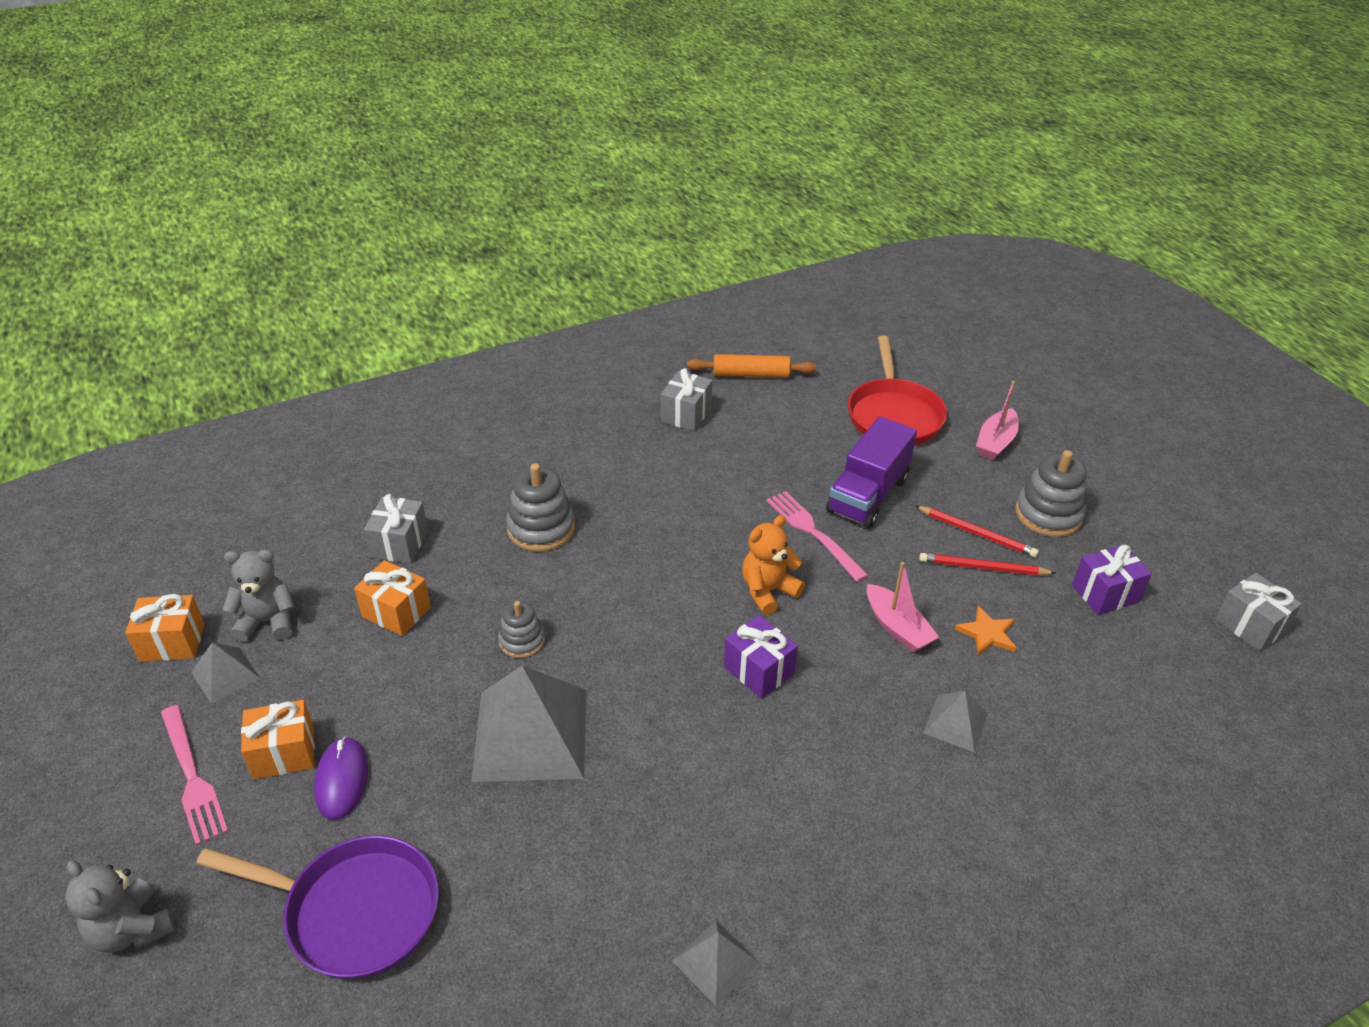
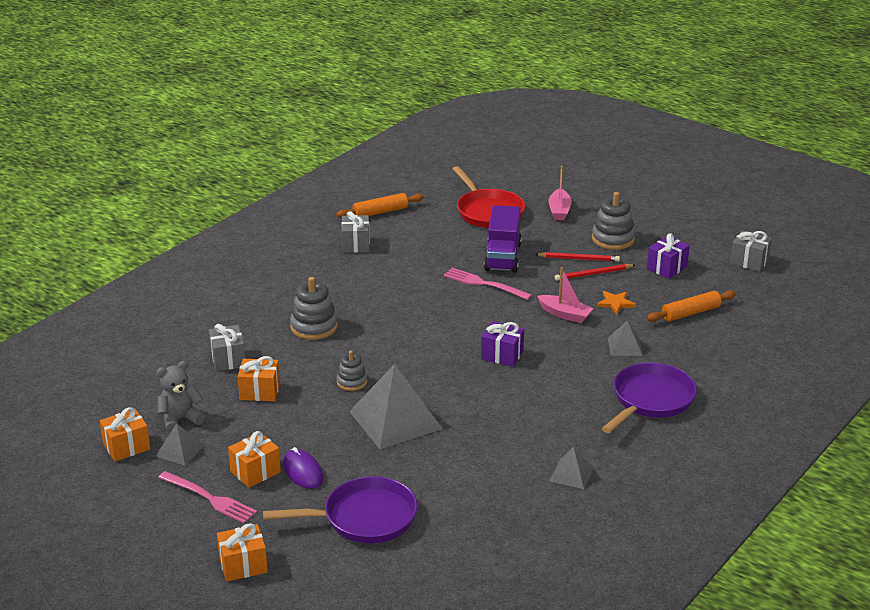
camera: 25 degrees left, 10 degrees down
(132, 929) = (243, 565): grey teddy bear -> orange gift
(768, 591) = (479, 318): orange teddy bear -> none
(936, 852) = (650, 400): none -> purple pan
(1099, 694) = (690, 313): none -> orange rolling pin

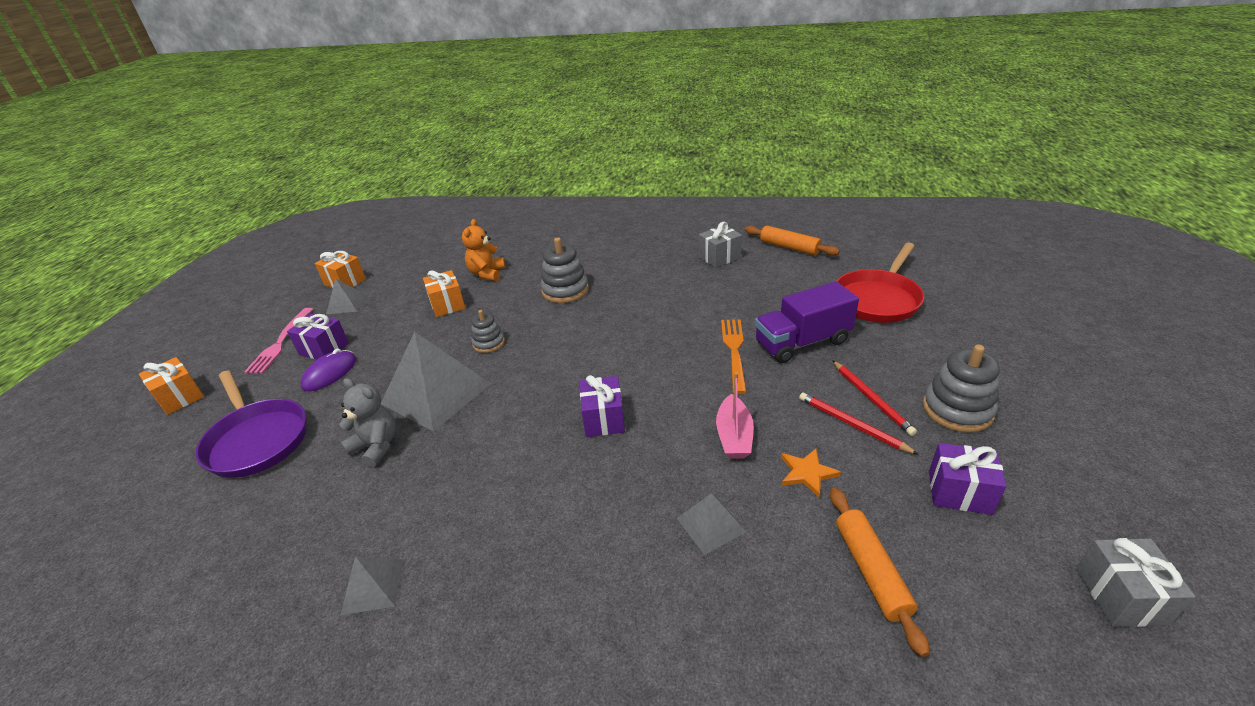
camera: 65 degrees right, 5 degrees up
(180, 419) = (390, 288): grey teddy bear -> grey teddy bear (376, 446)
(228, 359) = (487, 274): grey gift -> orange teddy bear
(255, 472) = (324, 349): orange gift -> purple gift
(483, 284) = (734, 351): pink fork -> orange fork
(559, 210) = (955, 342): pink boat -> none
(650, 400) = (593, 611): purple pan -> none
(690, 313) = (871, 571): orange rolling pin -> orange rolling pin turned 45 degrees clockwise

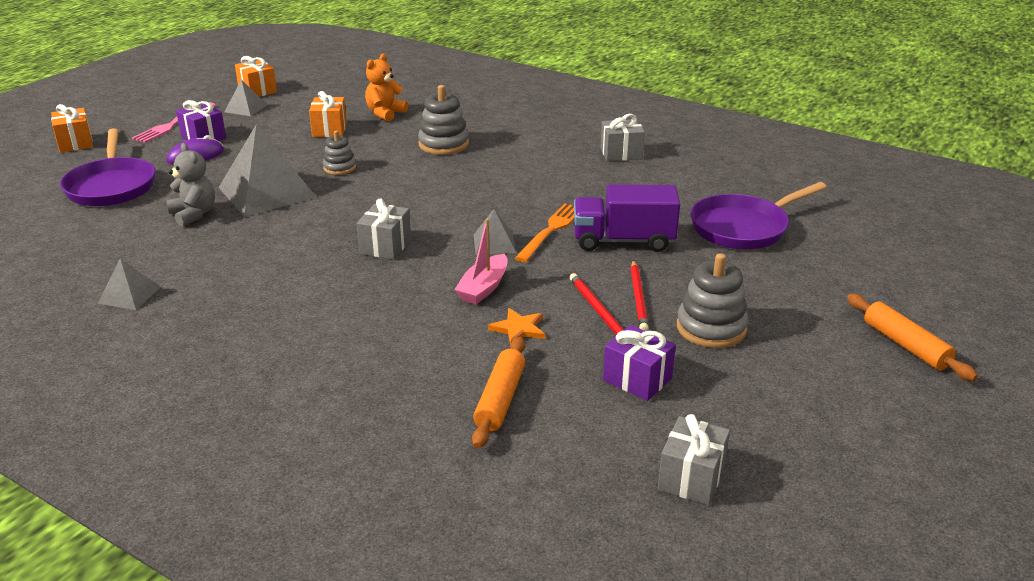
camera: 20 degrees right, 5 degrees down
(603, 419) = (385, 246): purple gift -> grey gift
(711, 525) = (403, 335): grey pyramid -> grey pyramid (494, 243)
(789, 247) = (704, 162): orange rolling pin -> orange rolling pin (905, 345)
(878, 299) = (743, 227): red pan -> purple pan

